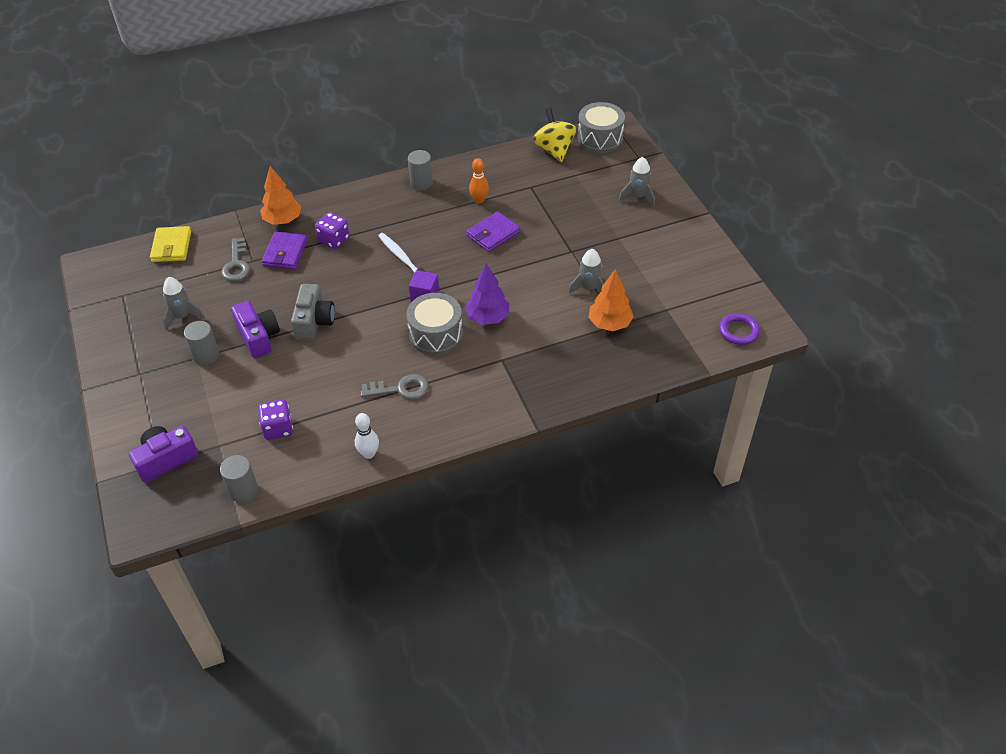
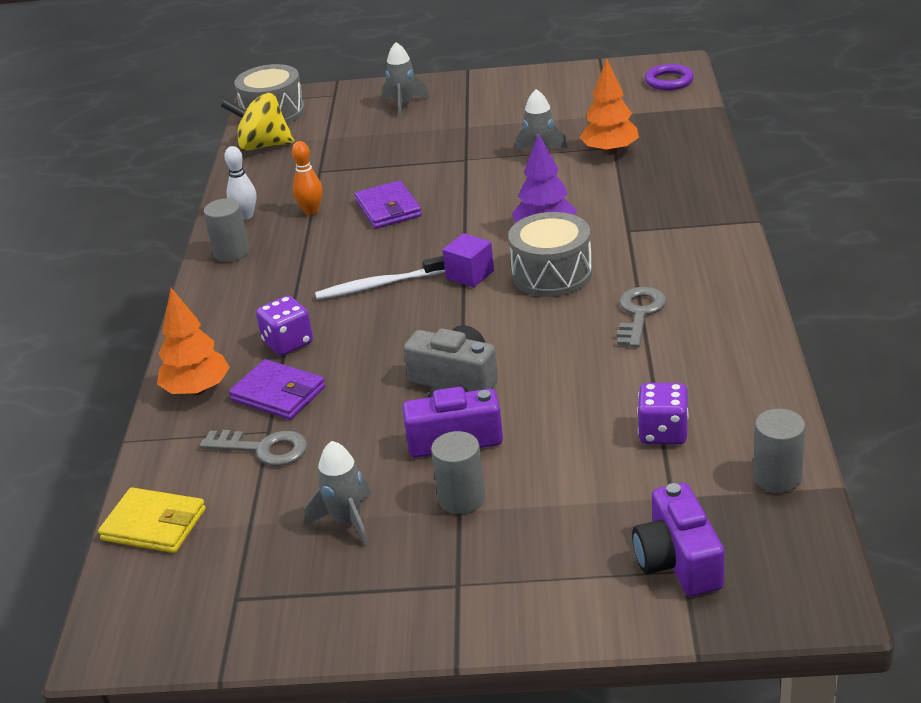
camera: 65 degrees left, 15 degrees down
(369, 454) = (749, 352): white bowling pin -> white bowling pin (246, 216)

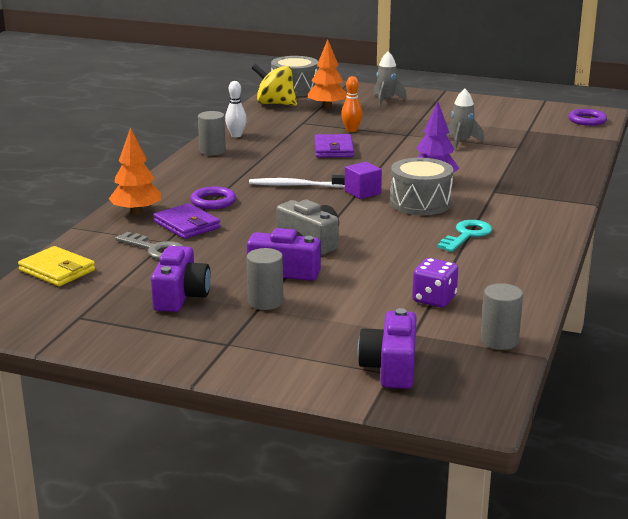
camera: 15 degrees right, 10 degrees down
(288, 343) = (213, 201): purple dice -> purple ring
(311, 211) = (281, 141): orange bowling pin -> orange bowling pin (351, 130)
(347, 521) = (180, 296): grey rocket -> purple camera
(610, 151) = (513, 149): orange tree -> orange tree (327, 107)
(639, 313) = (467, 235): grey key -> turquoise key

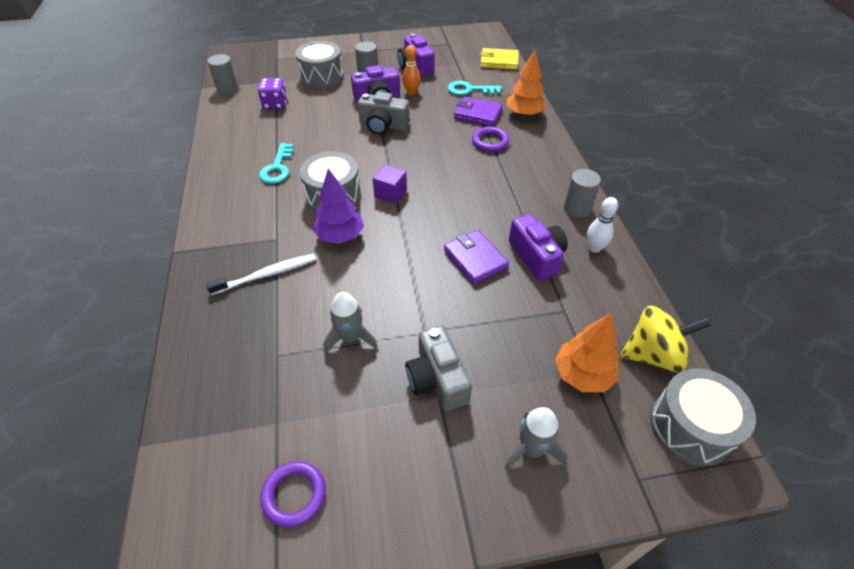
camera: 150 degrees right, 25 degrees up
(155, 249) = (469, 90): grey key -> turquoise key
(295, 185) = (452, 183): white toothbrush -> white toothbrush (267, 274)
(336, 320) = (322, 77): none -> grey drum
(351, 130) = (495, 315): orange bowling pin -> orange bowling pin (411, 92)
(390, 367) = (278, 61): purple camera -> purple camera (536, 256)
(416, 122) = (437, 379): none -> grey camera
(587, 120) = (187, 517): purple ring -> purple ring (294, 495)

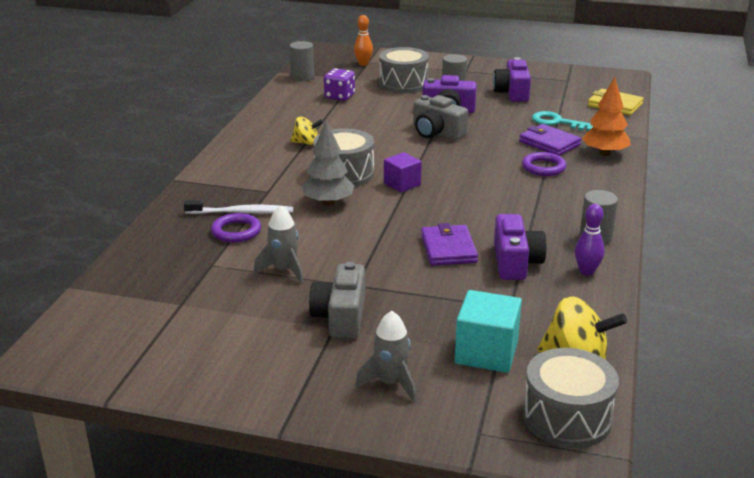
camera: 25 degrees right, 20 degrees down
(277, 168) = (306, 143): turquoise key -> yellow spinning top
(294, 495) = (165, 347): purple ring -> purple ring (236, 231)
(340, 236) = (328, 203): purple tree -> grey tree
(411, 92) = (489, 113): orange bowling pin -> orange bowling pin (363, 64)
(582, 374) = (486, 353): orange tree -> turquoise cube
(594, 248) = (587, 271): white bowling pin -> purple bowling pin

